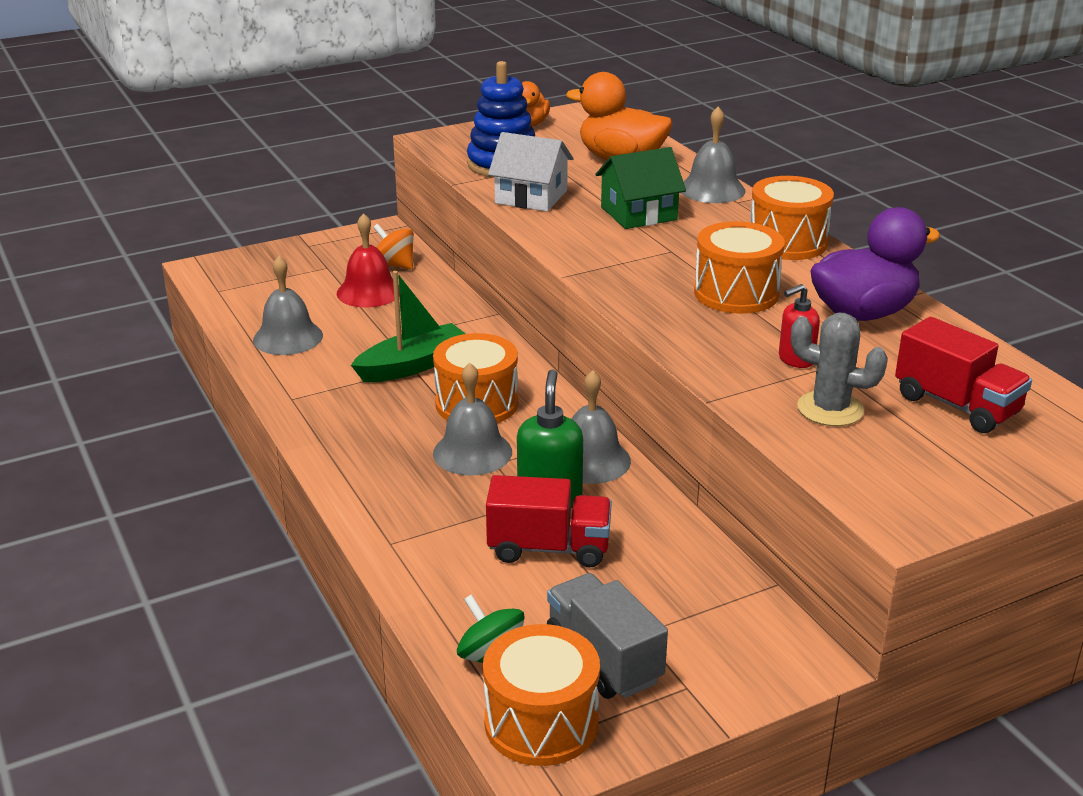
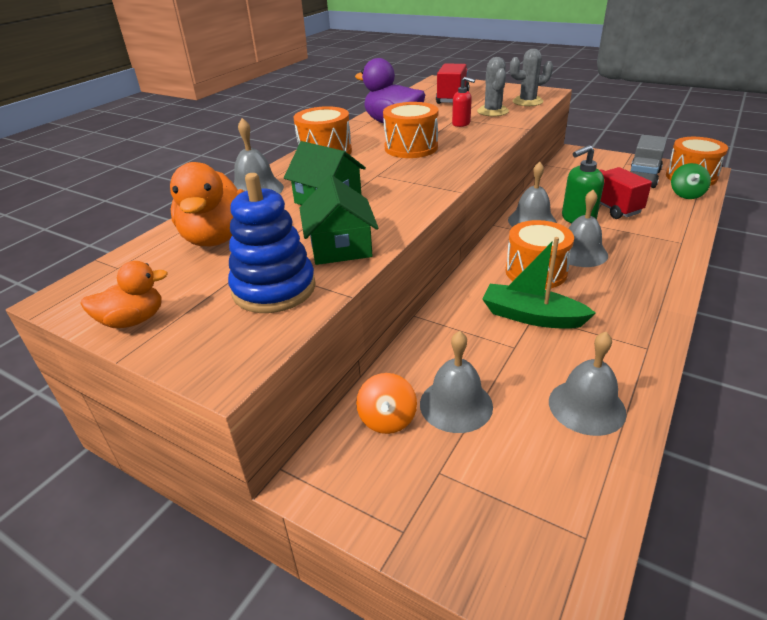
camera: 120 degrees left, 5 degrees up
(369, 292) = (456, 404): red bell -> grey bell
(531, 197) = (340, 247): white house -> green house
(852, 466) = (527, 102): none -> grey cactus

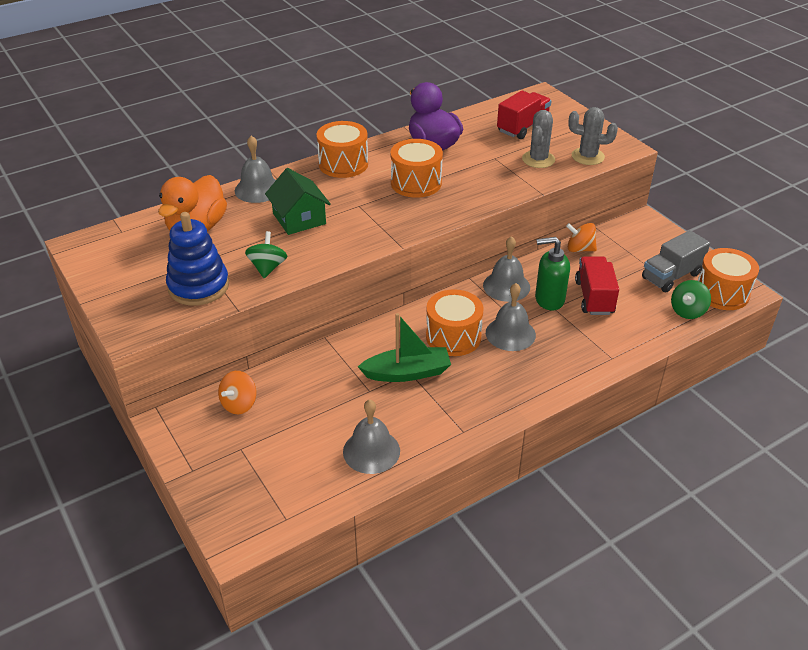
camera: 25 degrees right, 5 degrees up
(133, 320) = (105, 278): orange duck -> none
(340, 247) = (267, 268): green house -> green spinning top
(456, 404) = (289, 413): grey bell -> none
(461, 124) = (491, 167): red soap dispenser -> none
(531, 316) = (407, 373): green boat -> green boat turned 120 degrees clockwise
(555, 181) = (579, 249): none -> orange spinning top

